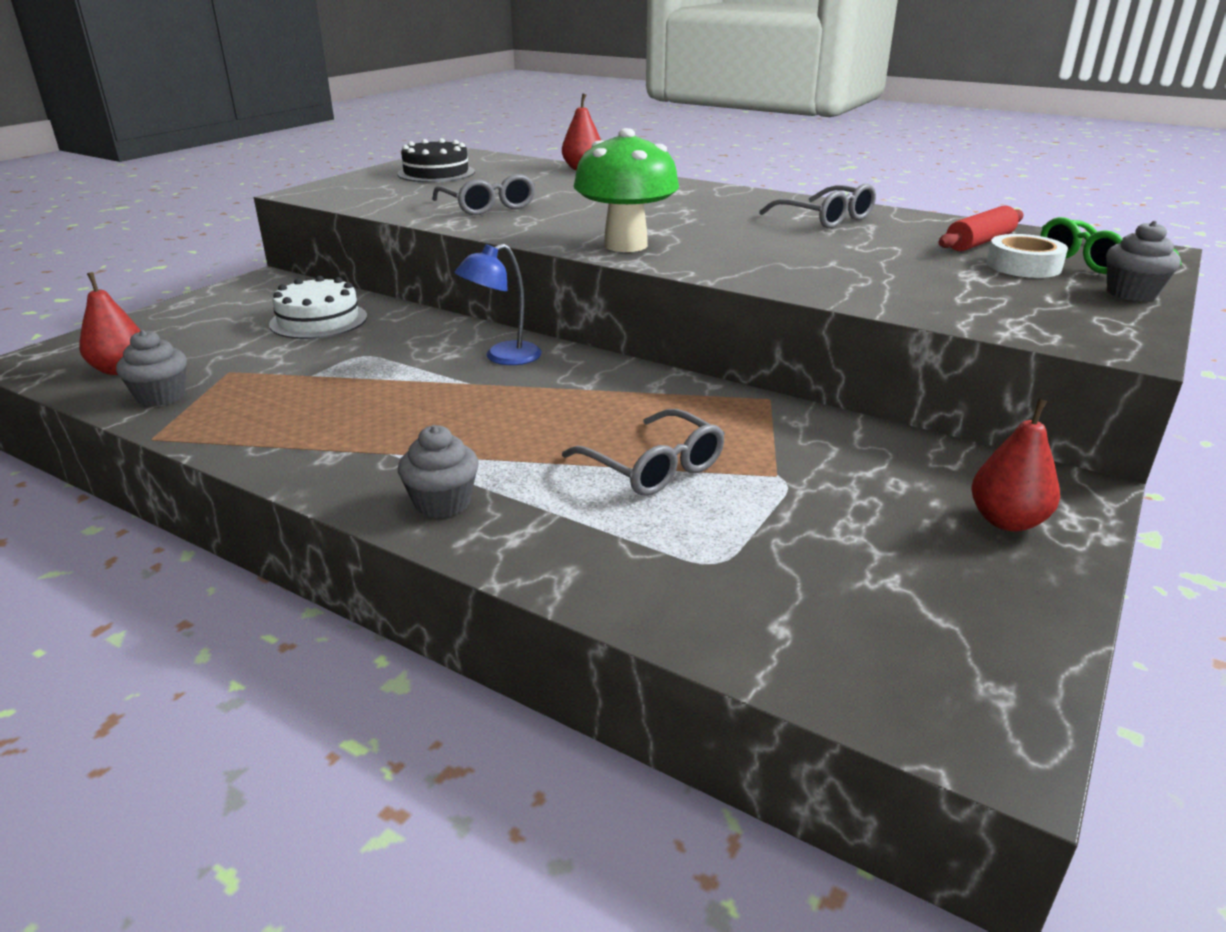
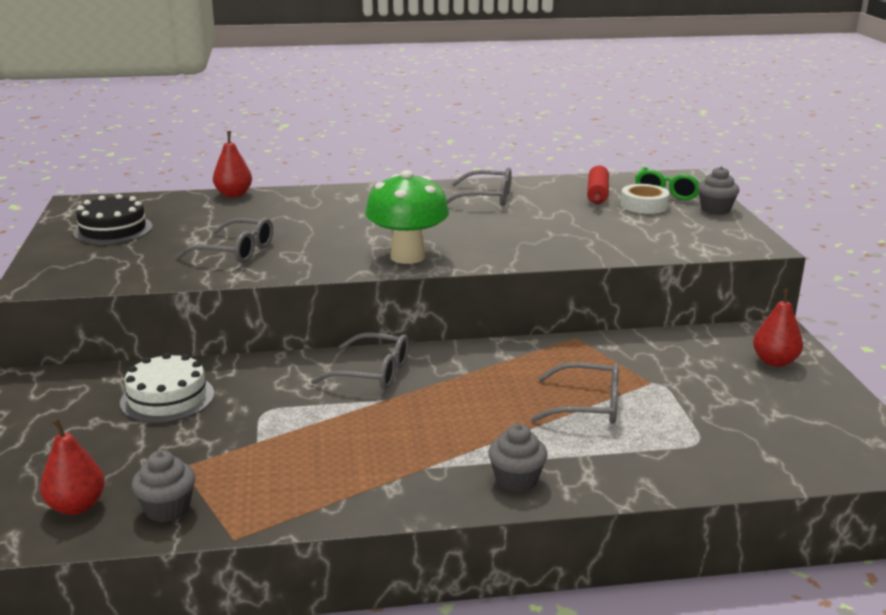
camera: 40 degrees left, 5 degrees down
(503, 357) = (372, 372): blue lamp -> grey glasses

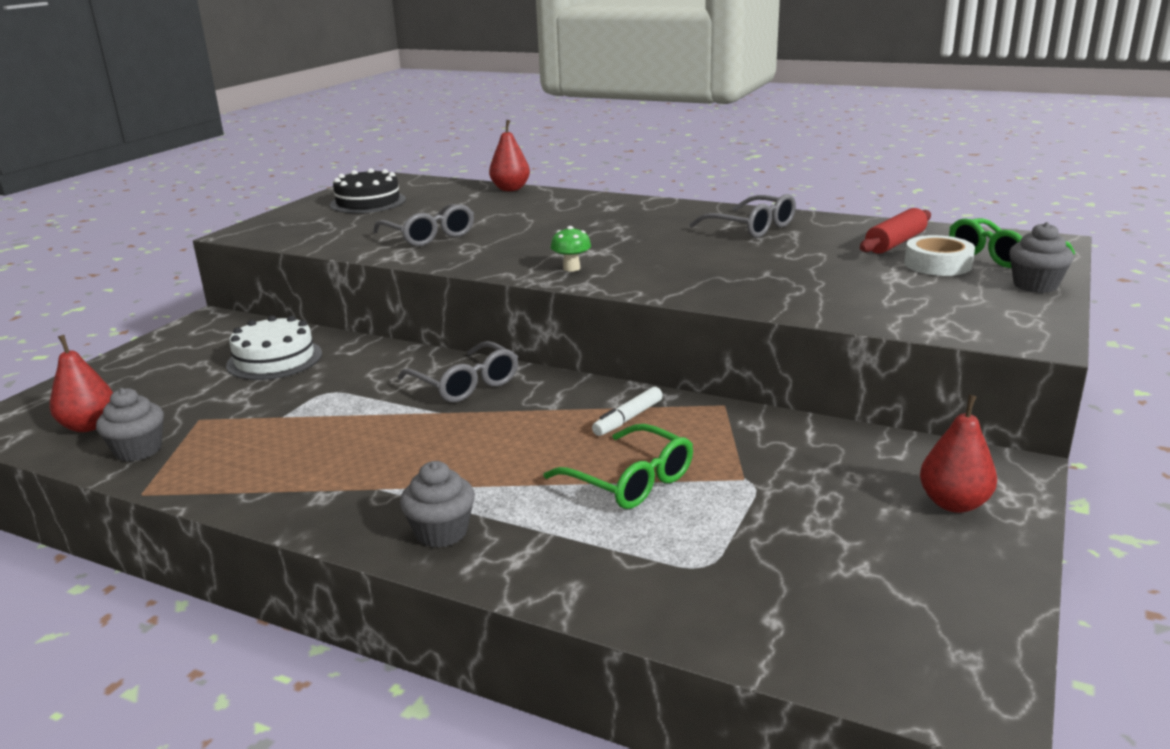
camera: 35 degrees right, 0 degrees up
(407, 256) = (571, 268): green mushroom -> green mushroom, size x0.42
(528, 365) = (628, 418): none -> white marker
(586, 405) = (629, 480): grey glasses -> green glasses

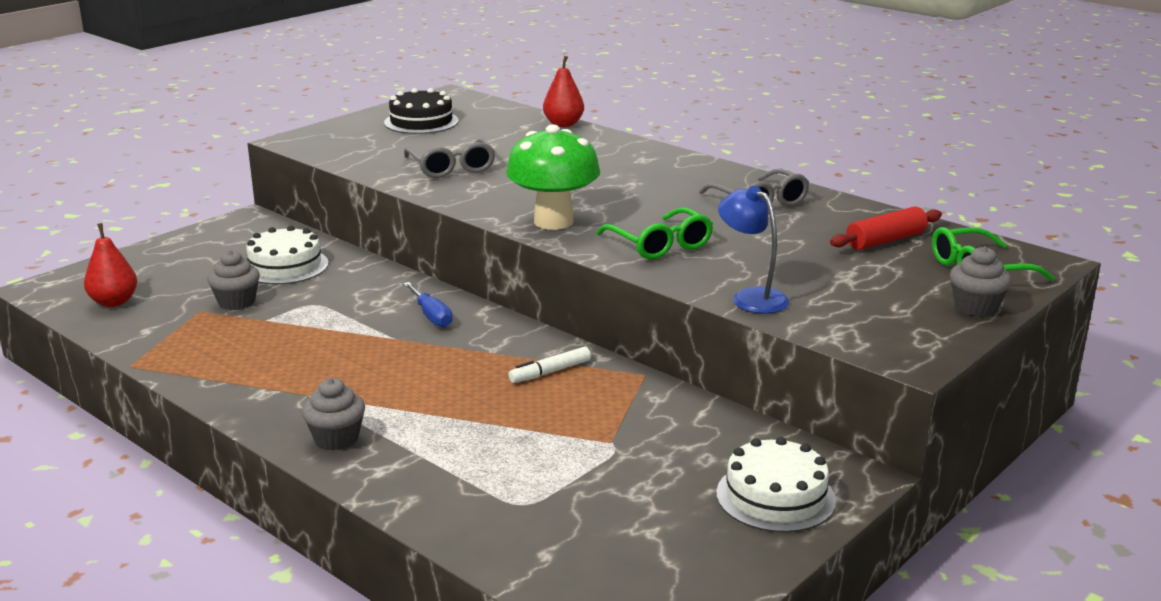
camera: 15 degrees right, 0 degrees up
(138, 450) = (142, 329): grey cupcake -> grey cupcake (237, 302)
(465, 384) = (431, 316): grey glasses -> blue screwdriver
(571, 268) = (553, 222): green mushroom -> green mushroom, size x2.39
(629, 480) = (513, 425): green glasses -> green glasses (659, 244)
(827, 307) = (751, 297): none -> blue lamp
(937, 264) = (903, 270): white tape -> none
(954, 503) = (775, 497): red pear -> white cake

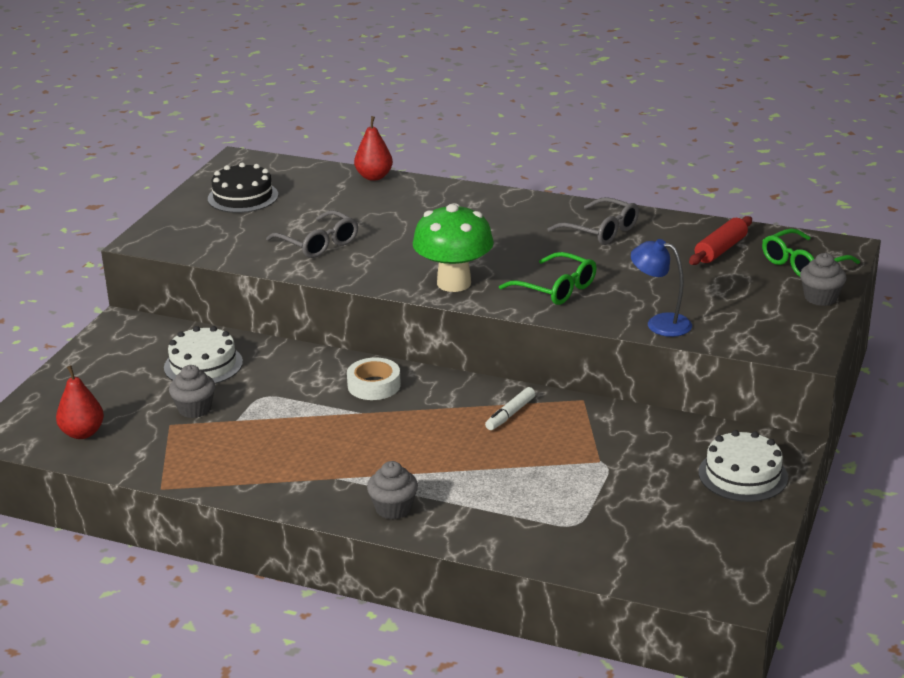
camera: 20 degrees left, 5 degrees up
(431, 316) = (374, 385): blue screwdriver -> white tape

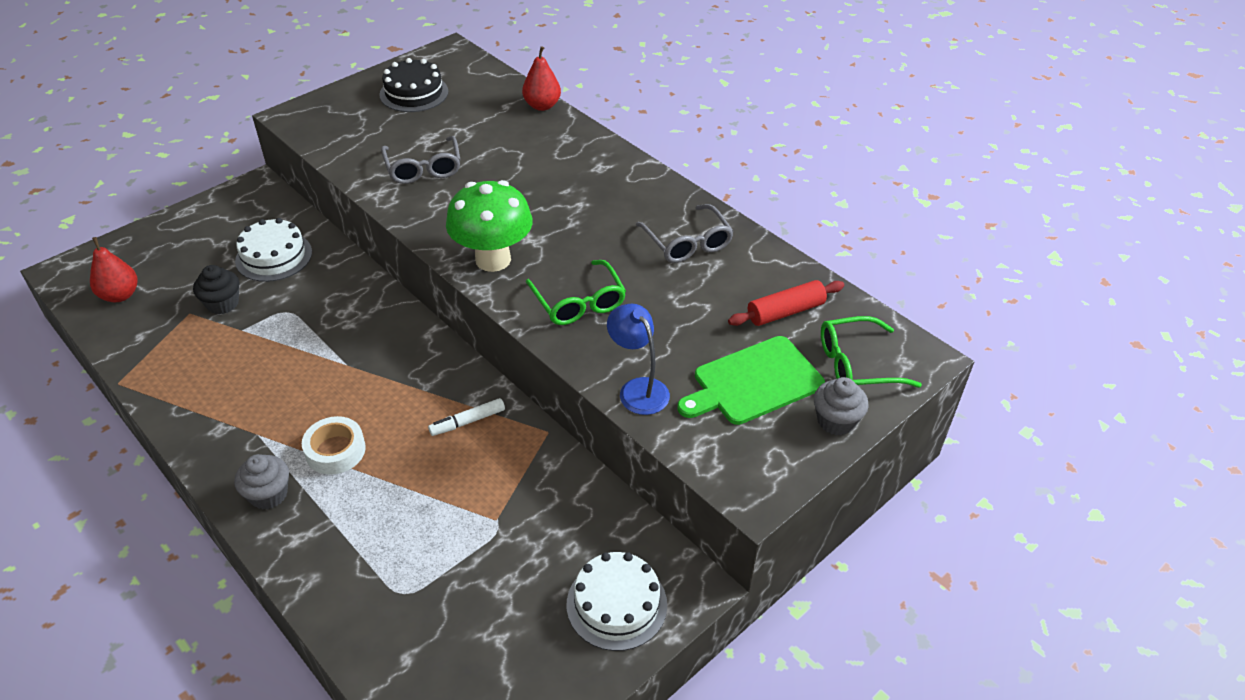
camera: 25 degrees right, 15 degrees up
(194, 409) = (223, 304): grey cupcake -> black cupcake
(374, 385) = (384, 336): white tape -> white tape (335, 450)
(740, 294) = (753, 382): none -> green cutting board

